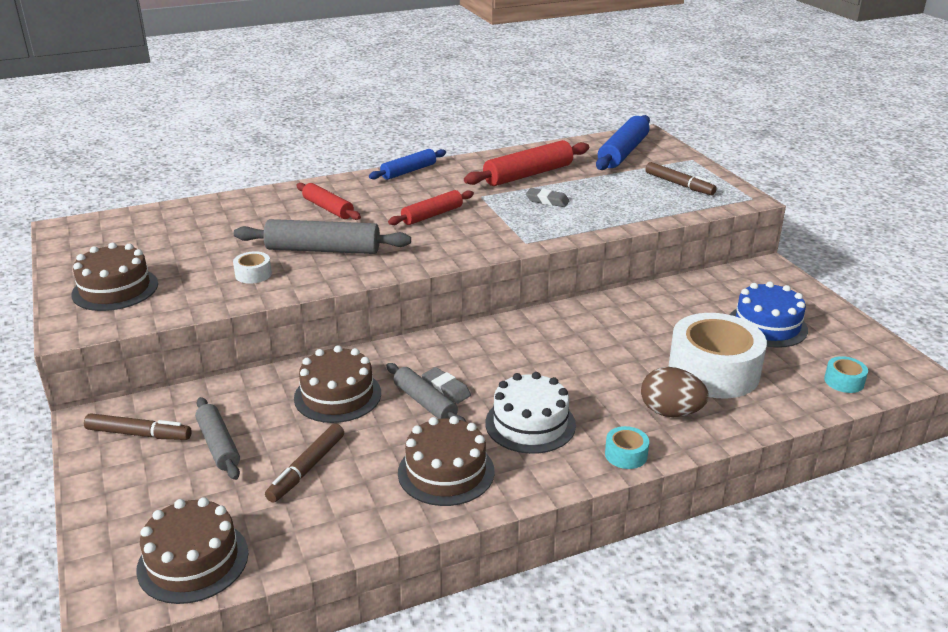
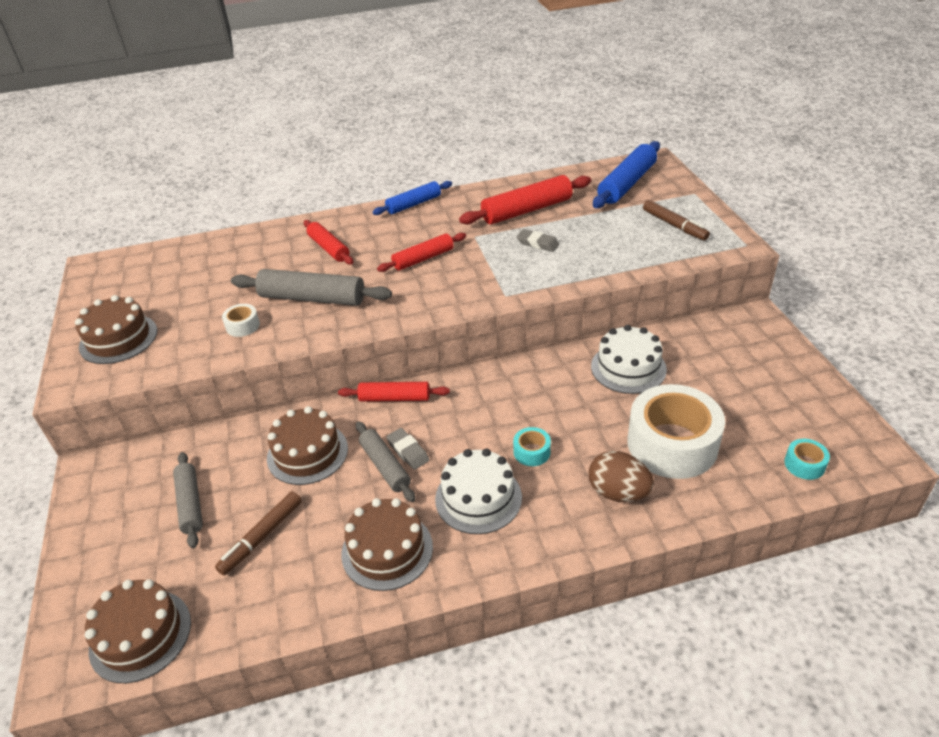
camera: 10 degrees right, 10 degrees up
(139, 434) = (125, 487): brown marker -> none
(420, 345) = (394, 398): none -> red rolling pin
(626, 454) = (563, 542): turquoise tape -> turquoise tape (532, 452)
(654, 312) = (628, 368): none -> white cake
(767, 325) = (739, 390): blue cake -> none

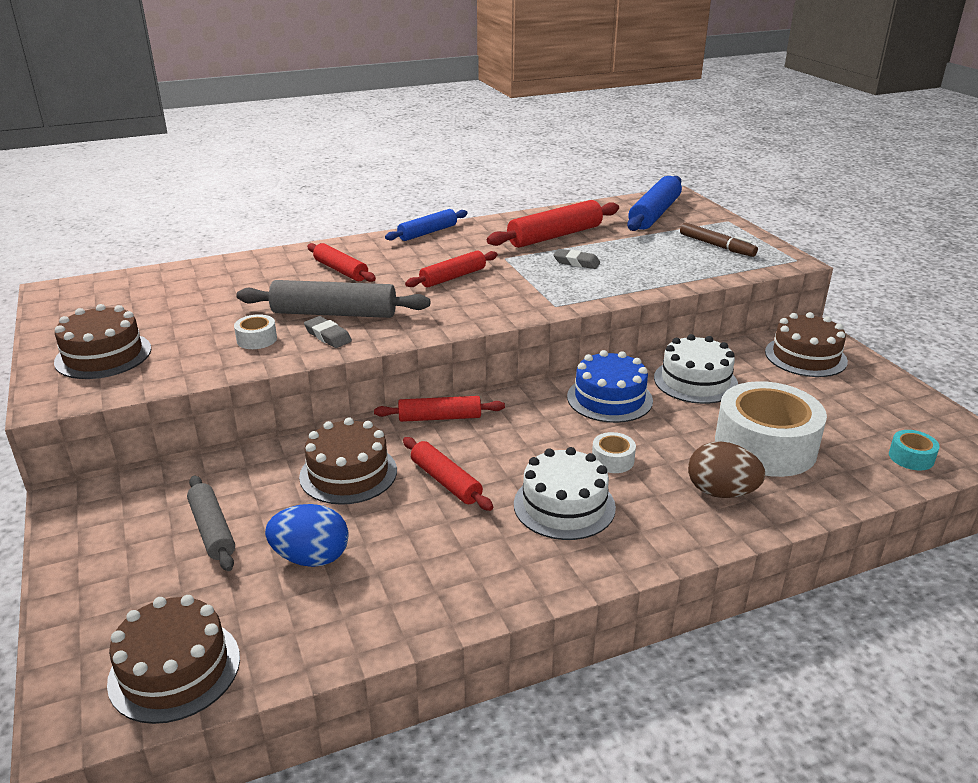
camera: 10 degrees left, 10 degrees down
(261, 537) = (311, 558): brown marker -> blue egg
(385, 466) = (446, 481): grey rolling pin -> red rolling pin
(387, 550) = (470, 561): brown cake -> brown cake (805, 356)
(408, 451) = (469, 466): grey eraser -> grey eraser (328, 336)
(532, 452) = (612, 460): turquoise tape -> white tape
(546, 384) = (609, 398): none -> blue cake

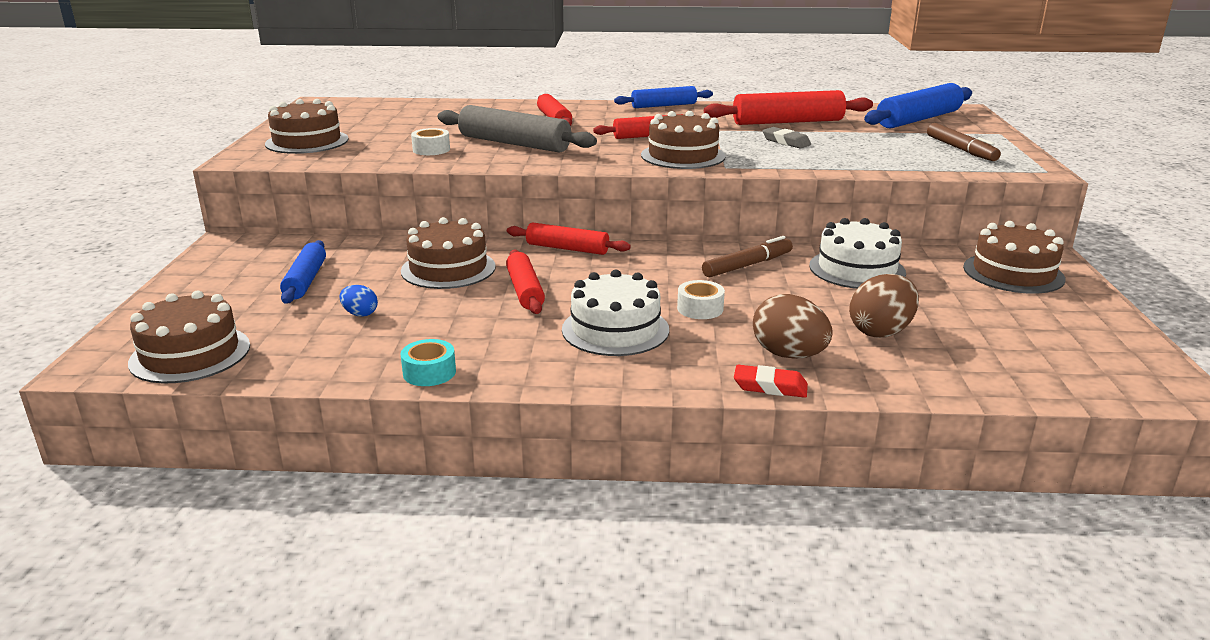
camera: 25 degrees right, 5 degrees down
(212, 530) = (305, 281): grey rolling pin -> blue rolling pin
(311, 558) = (360, 314): blue egg -> blue egg, size x0.53
(328, 336) = (491, 156): grey eraser -> none
(506, 298) = (683, 156): none -> brown cake
(609, 398) = (747, 265): blue cake -> brown marker
(735, 532) = (770, 386): none -> red eraser
(765, 446) = (880, 331): white tape -> brown egg
(911, 457) = (1056, 376): turquoise tape -> turquoise tape (429, 372)

